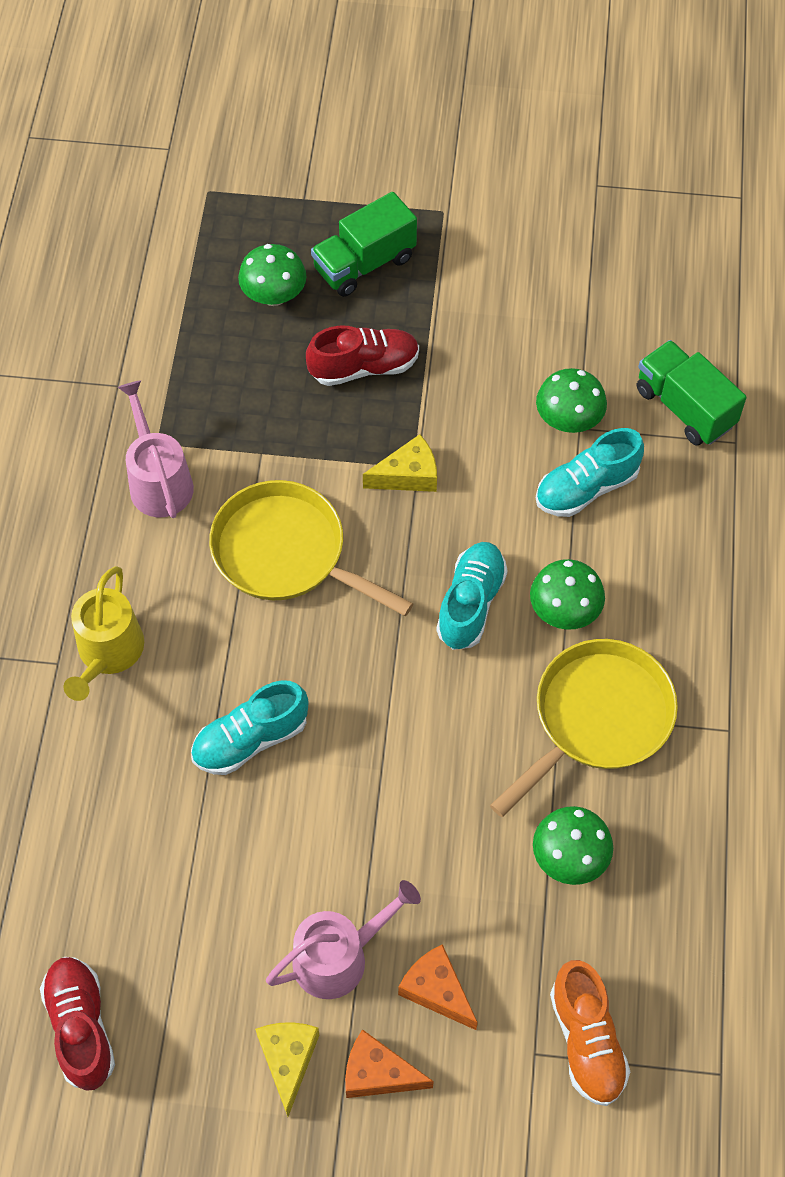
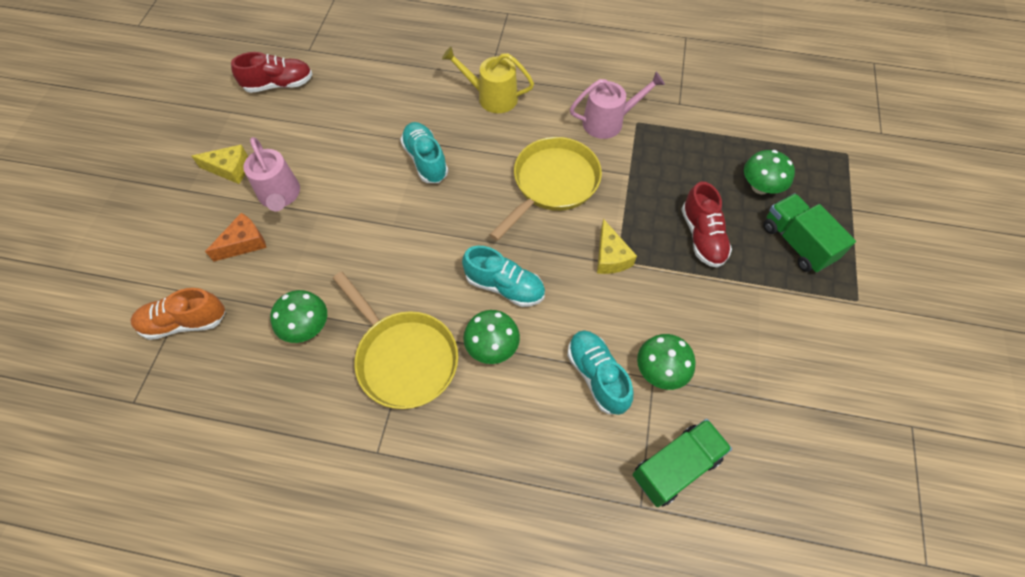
camera: 95 degrees right, 0 degrees up
(378, 1073) = (207, 210): orange cheese -> none

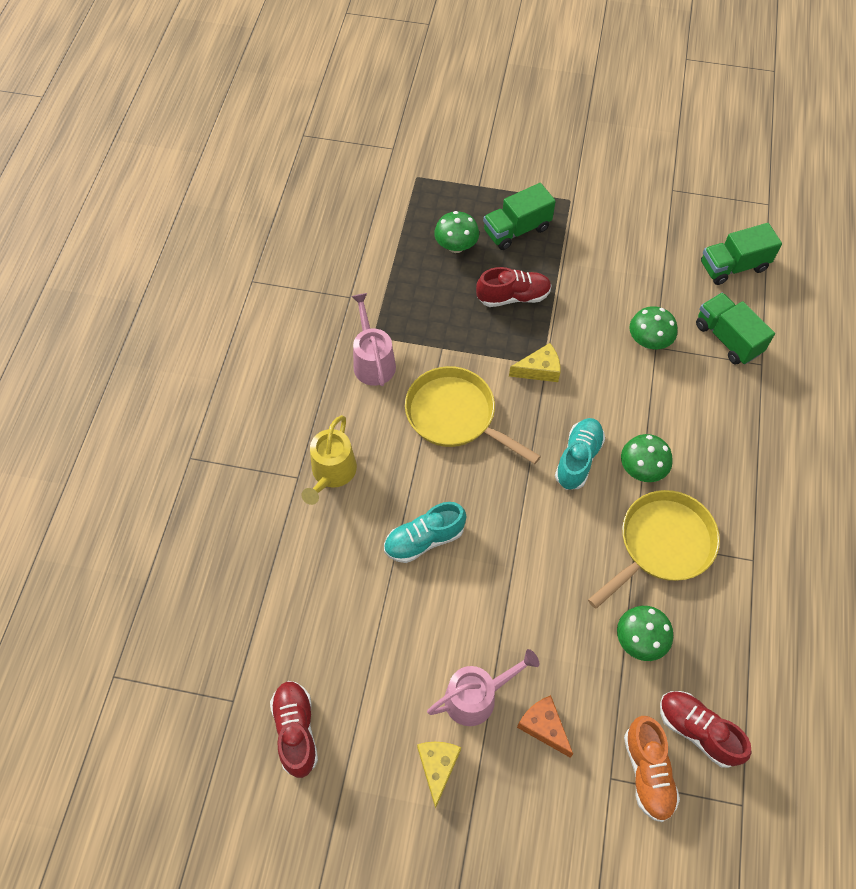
camera: 90 degrees left, 0 degrees up
(210, 370) = (698, 731): none -> red shoe
(597, 376) = (659, 387): turquoise shoe -> none
(796, 492) = (733, 266): none -> green truck

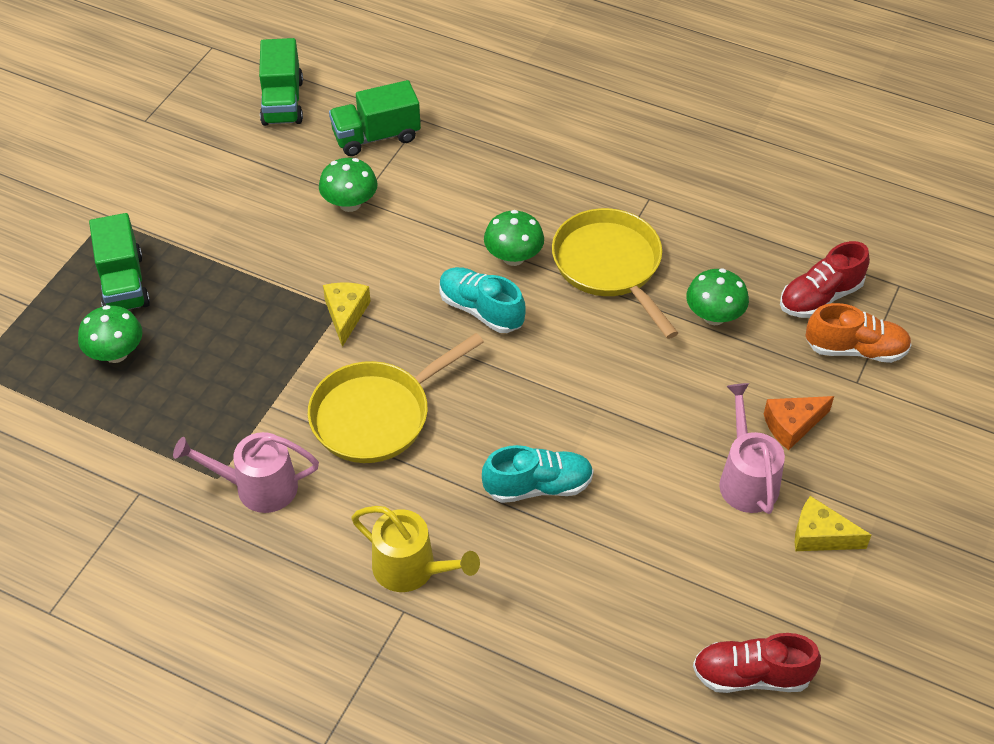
camera: 75 degrees left, 10 degrees down
(424, 539) = (538, 486): turquoise shoe -> turquoise shoe turned 90 degrees counterclockwise
(513, 297) = (226, 313): red shoe -> none

